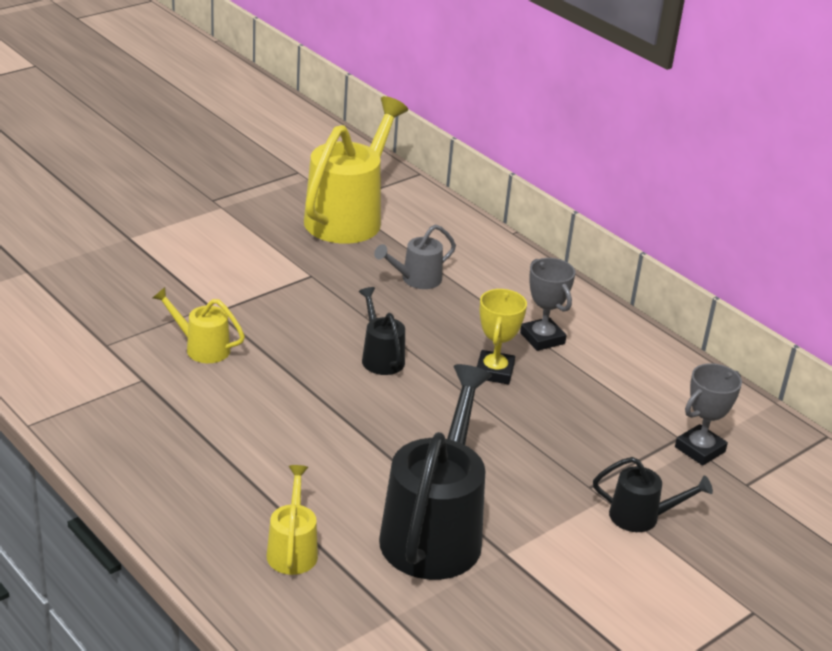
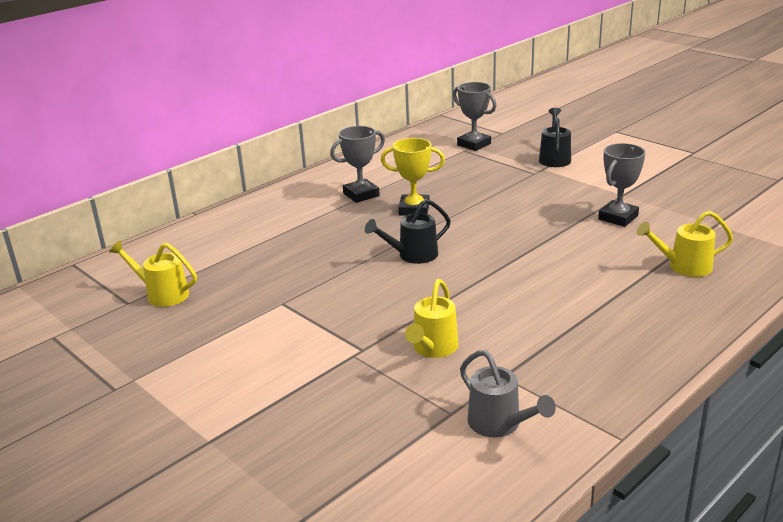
camera: 90 degrees left, 5 degrees down
(349, 216) = (162, 294): yellow watering can -> yellow watering can, size x0.49
(416, 280) = (282, 250): grey watering can -> grey watering can (500, 425)
(435, 530) = (618, 217): black watering can -> grey trophy

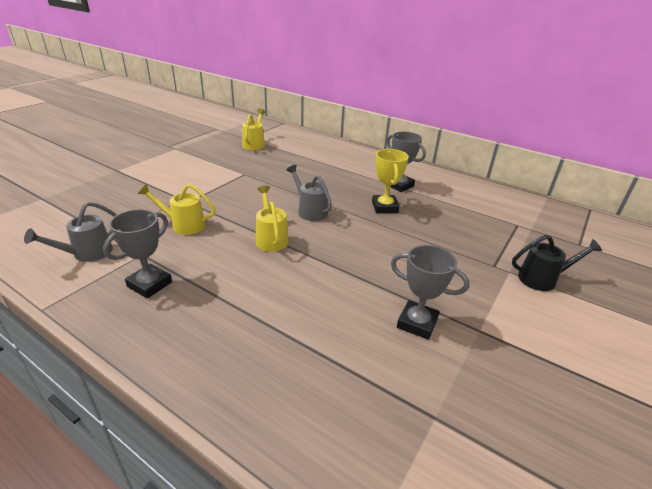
camera: 75 degrees right, 5 degrees up
(412, 255) = (310, 210): black watering can -> grey watering can
(474, 144) = (535, 229): grey trophy -> grey trophy (149, 284)
(683, 267) = (313, 371): yellow watering can -> yellow watering can (271, 238)

